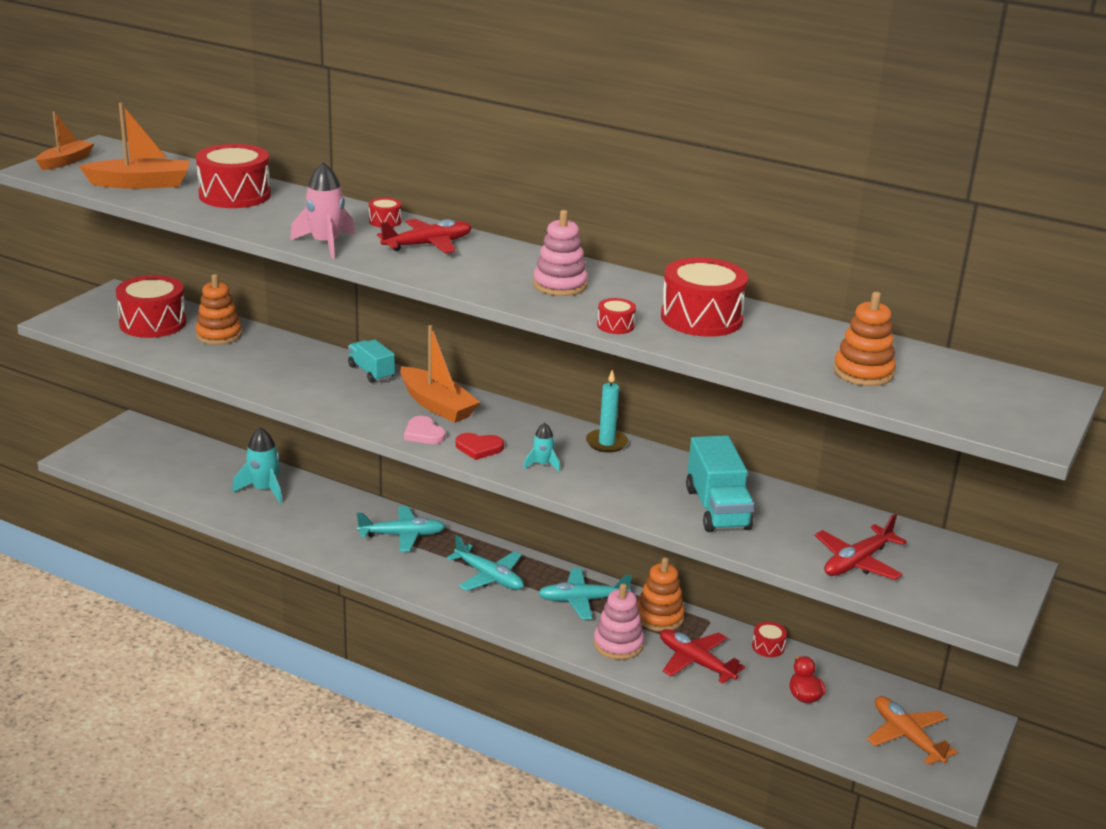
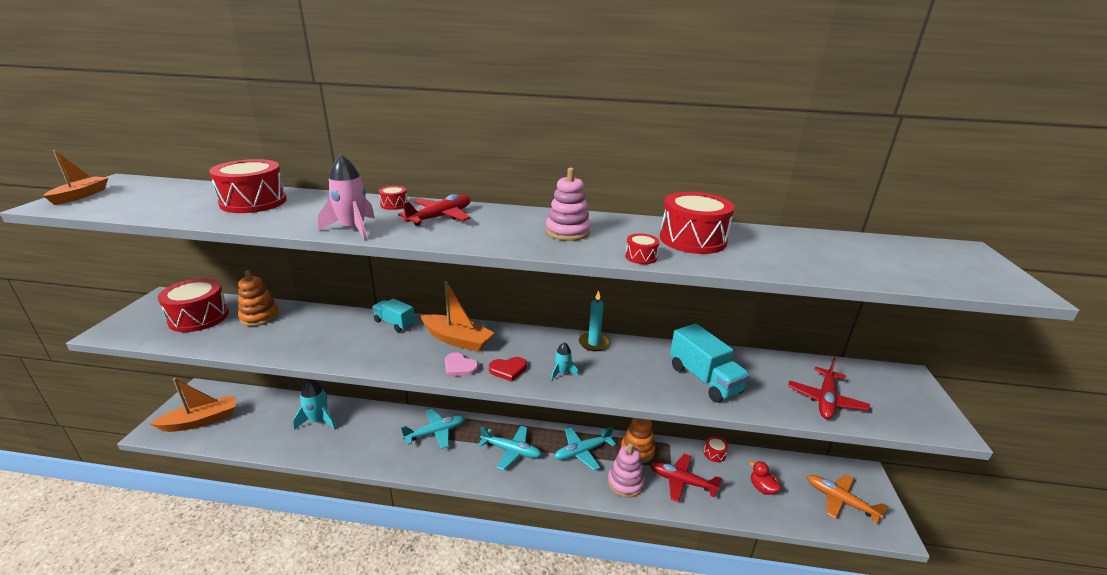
camera: 20 degrees left, 0 degrees up
(140, 184) = (159, 204): orange boat -> orange boat (201, 420)
(863, 372) = (847, 261): orange stacking toy -> none

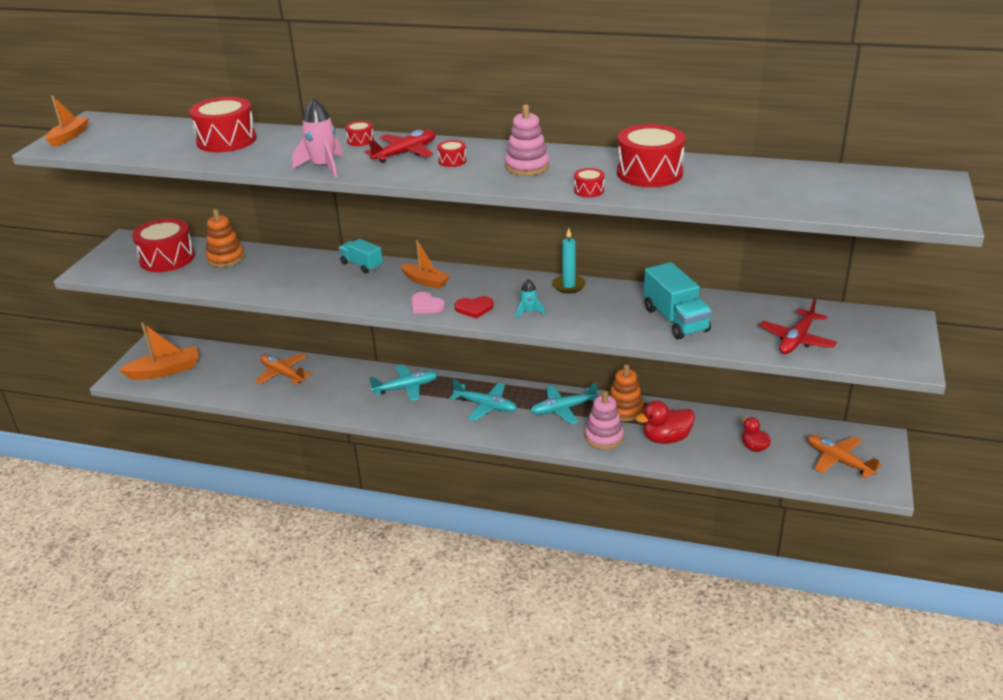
camera: 10 degrees right, 5 degrees up
(318, 421) = (283, 374): turquoise rocket -> orange plane
(457, 340) = (425, 281): orange boat -> orange boat, size x0.66
(681, 481) = (666, 438): red plane -> red duck
(714, 453) = (712, 415): red drum -> red drum (452, 161)

